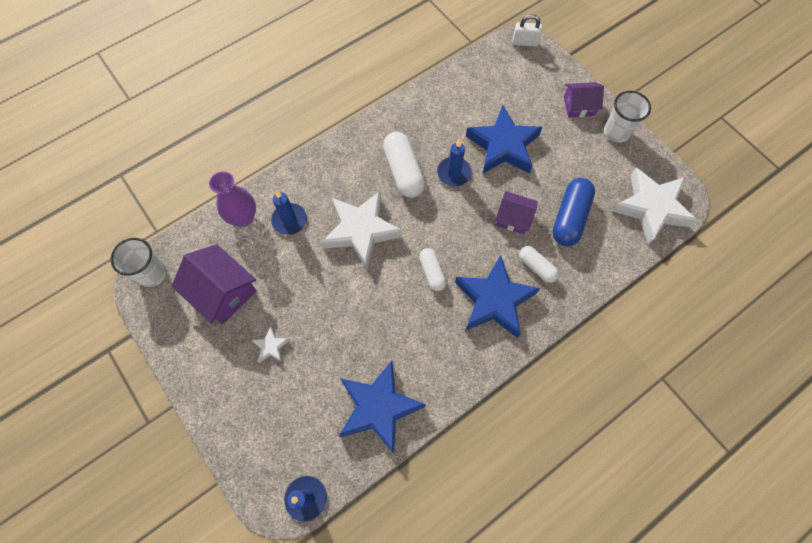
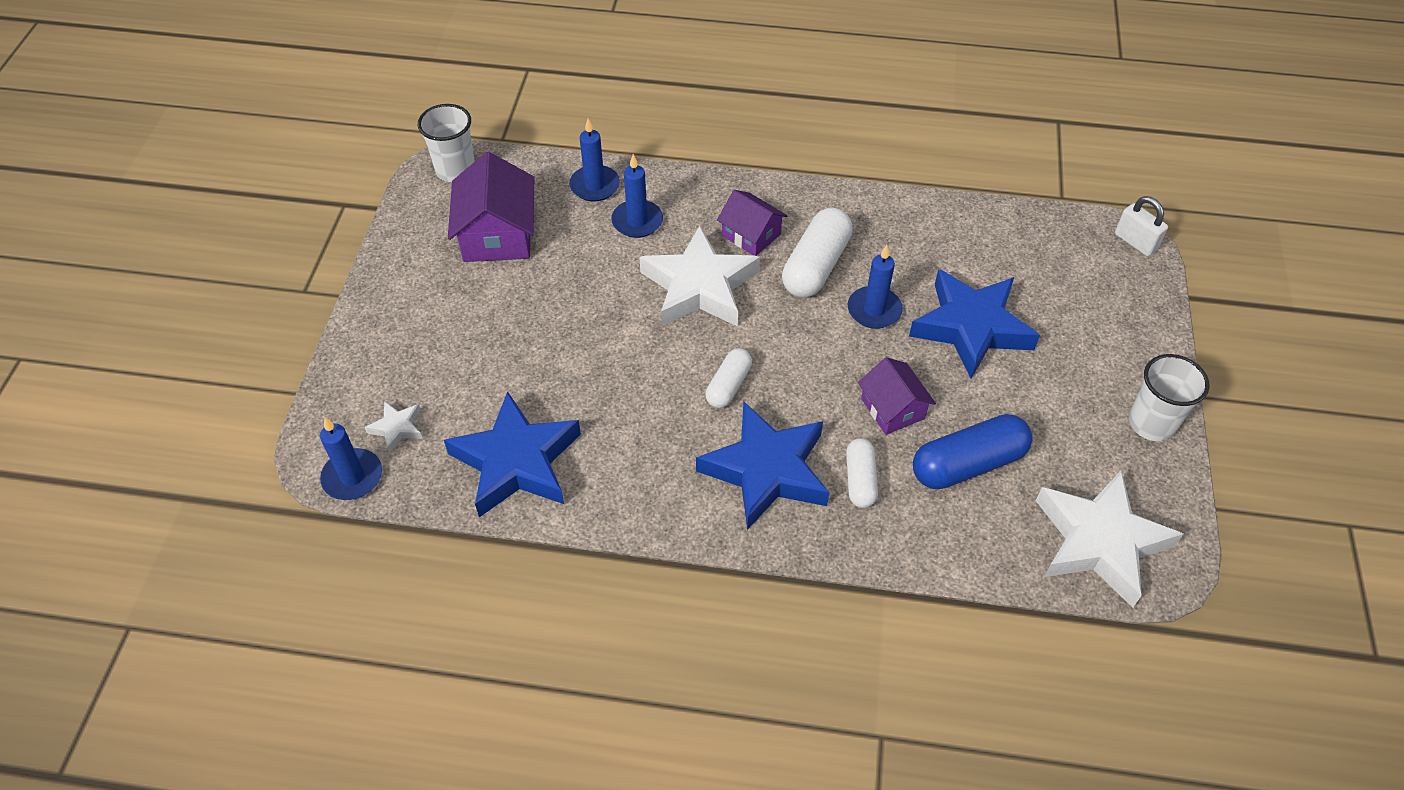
camera: 45 degrees right, 15 degrees down
(243, 218) = (595, 186): purple vase -> blue candle
(271, 346) = (483, 318): white star -> white star (397, 428)
(579, 106) = (1130, 358): purple house -> purple house (751, 235)

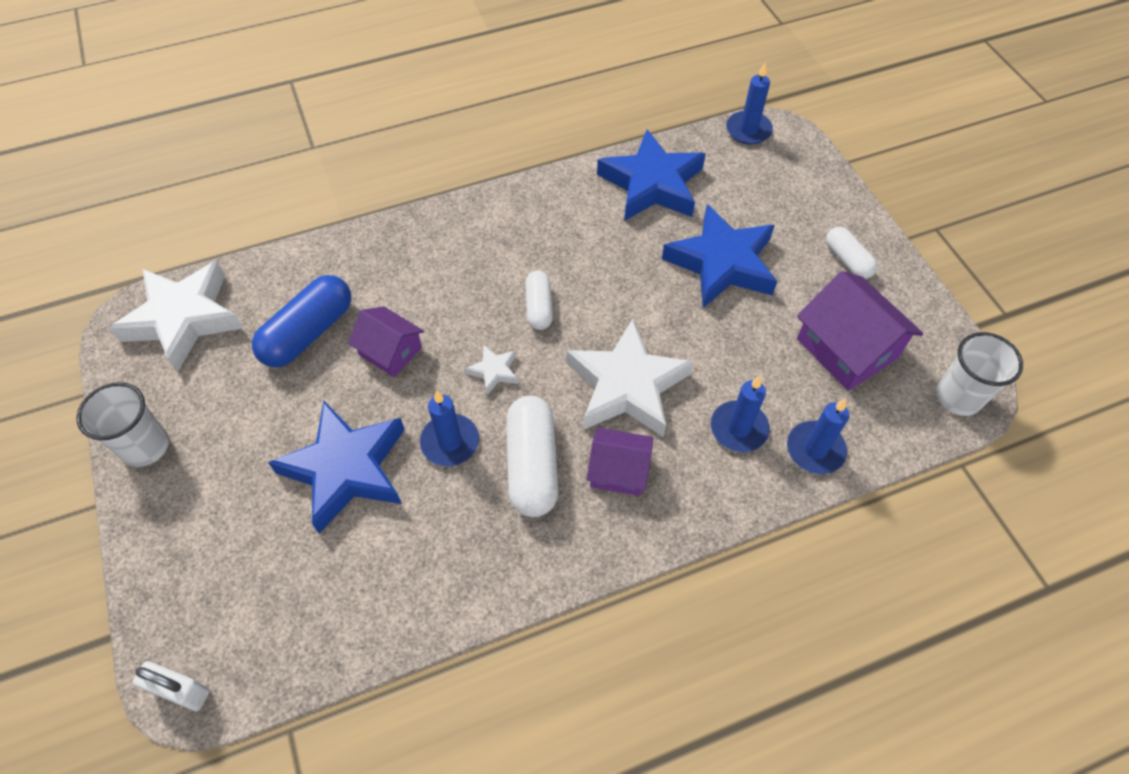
camera: 150 degrees right, 5 degrees up
(397, 428) = (753, 168): white star -> white star (494, 371)
(766, 470) = (468, 257): blue star -> blue star (722, 263)
(860, 480) = (392, 282): white capsule -> white capsule (847, 260)

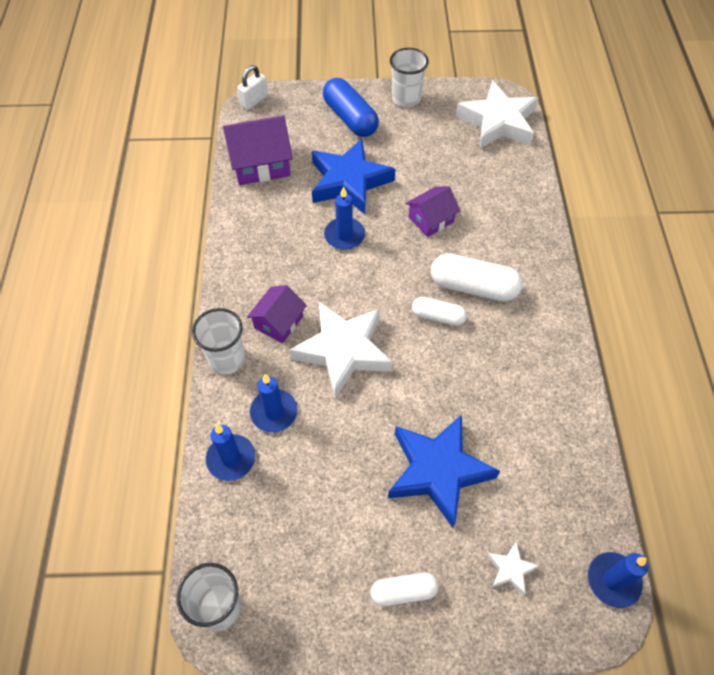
camera: 110 degrees right, 0 degrees up
(308, 333) = (463, 180): blue capsule -> blue capsule (350, 118)
(494, 371) = (390, 273): white star -> white star (510, 569)
(532, 465) = (306, 274): white capsule -> white capsule (473, 287)
(652, 184) = (553, 450): blue star -> none
(698, 509) = (227, 359): none -> white cup
(847, 348) = (308, 535): purple house -> purple house (260, 163)

